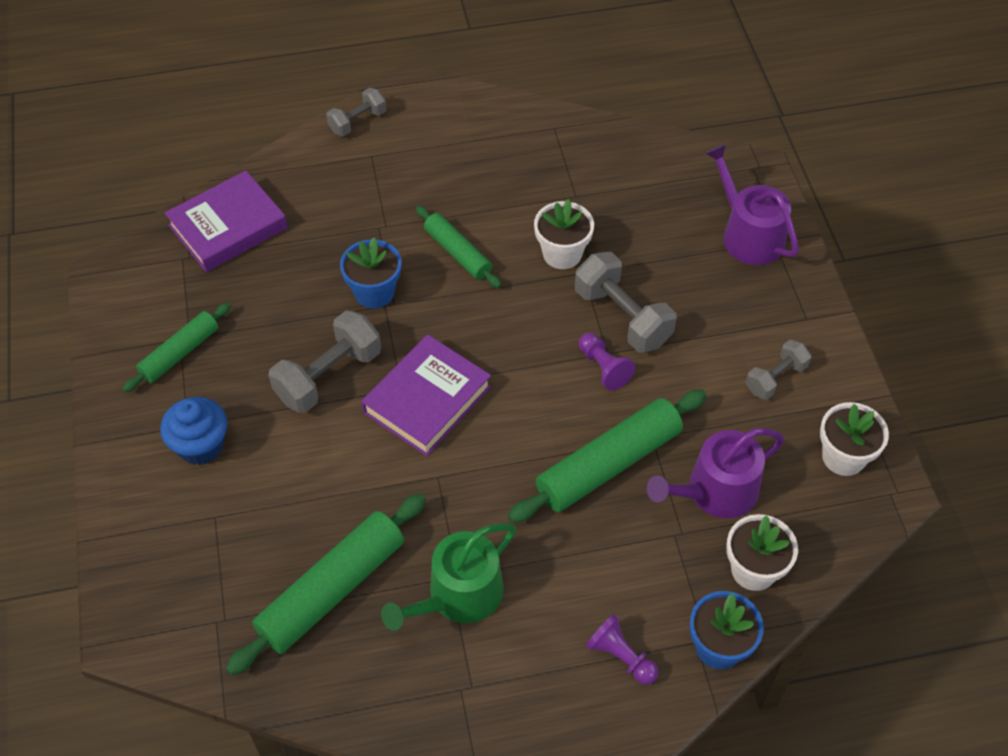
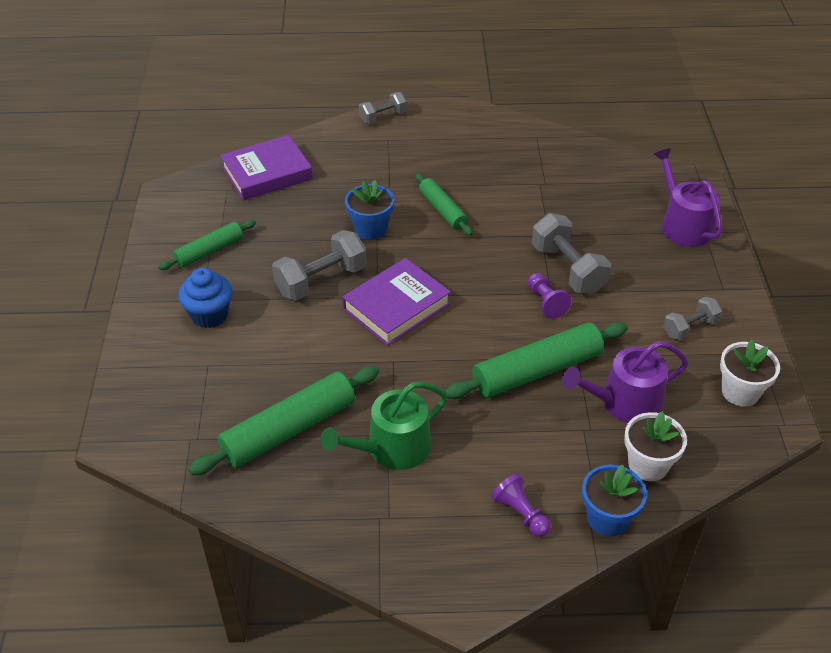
camera: 10 degrees right, 10 degrees down
(562, 254) = (526, 220): white flower pot -> none

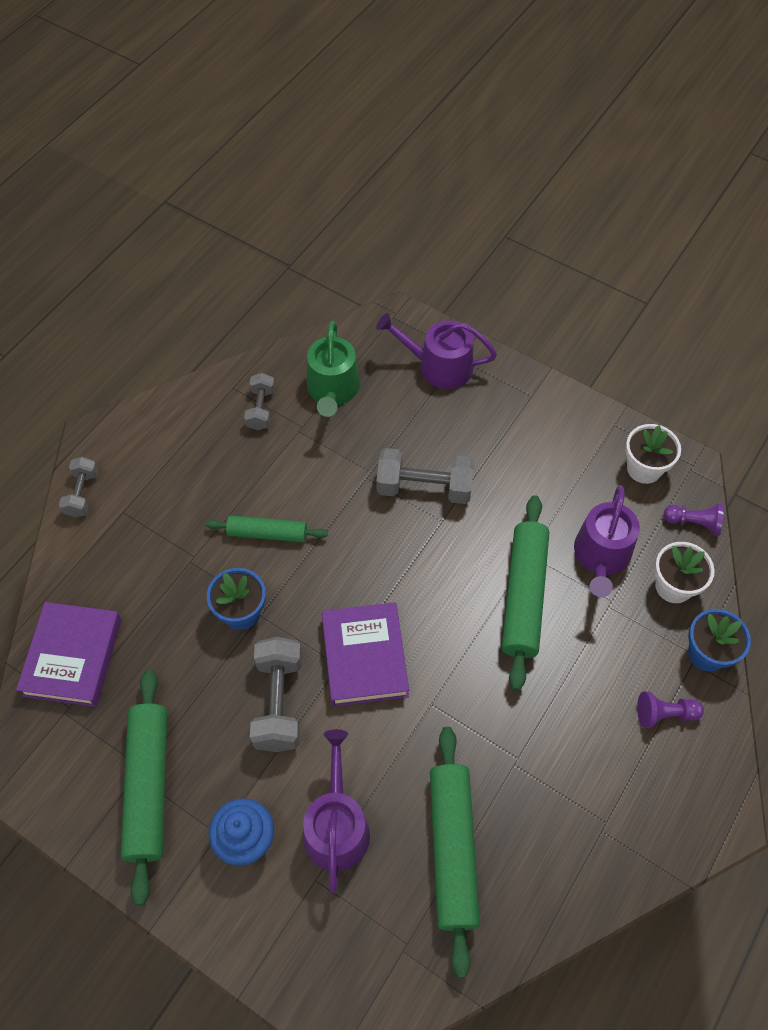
camera: 55 degrees left, 15 degrees up
(209, 251) = (148, 786): green rolling pin -> green rolling pin, size x1.67
(255, 356) = (336, 825): none -> purple watering can
(392, 448) = (533, 771): green watering can -> green watering can (333, 390)
(545, 302) = (450, 533): purple pawn -> purple pawn (694, 523)
(690, 328) = (556, 450): grey dumbbell -> grey dumbbell (261, 409)

